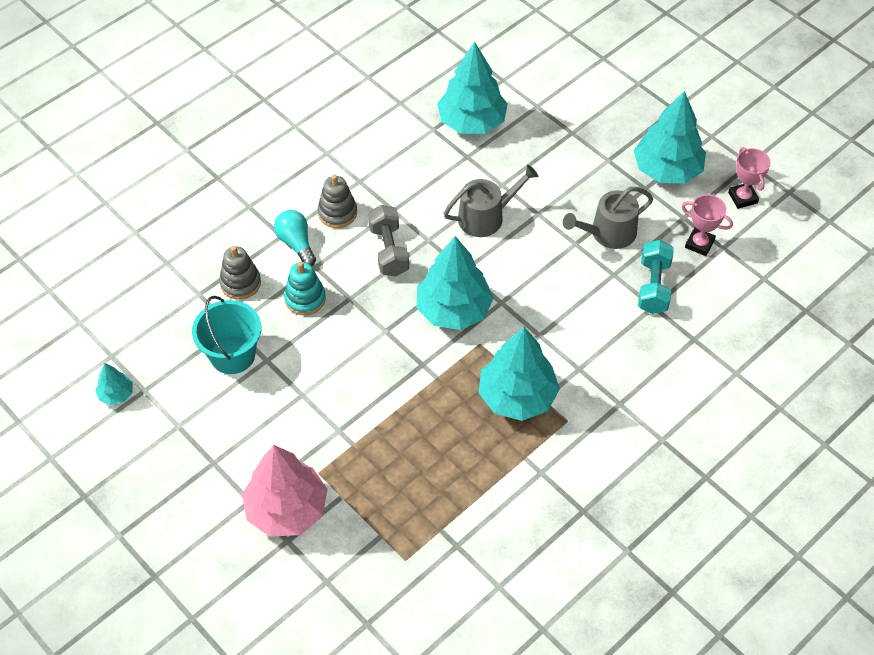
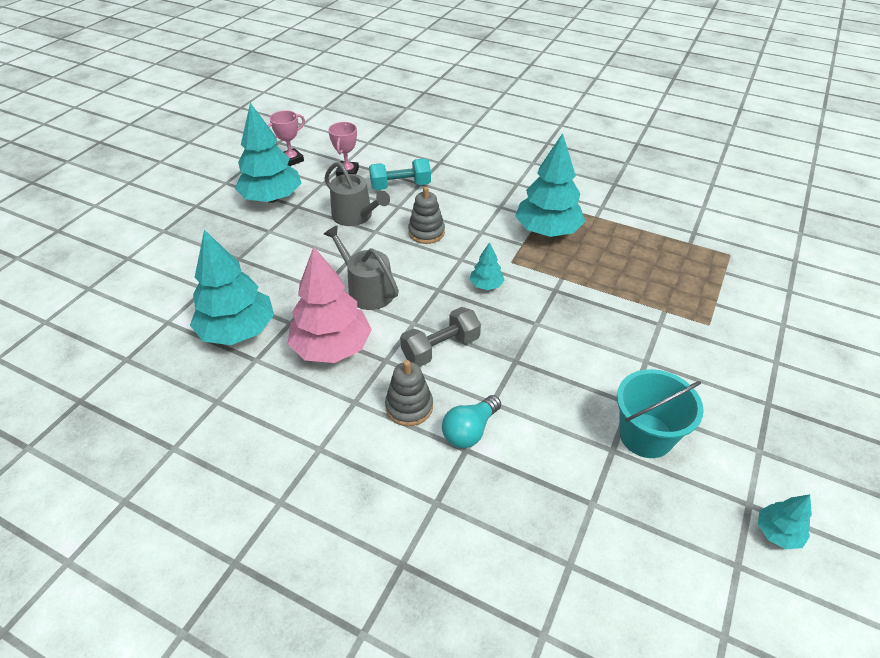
camera: 110 degrees left, 10 degrees down
(240, 283) = (552, 465): grey stacking toy -> grey stacking toy (426, 232)
(287, 509) = (759, 334): pink tree -> pink tree (332, 347)
(305, 298) = (538, 397): turquoise stacking toy -> none
(453, 310) = (486, 285): turquoise tree -> turquoise tree, size x0.47

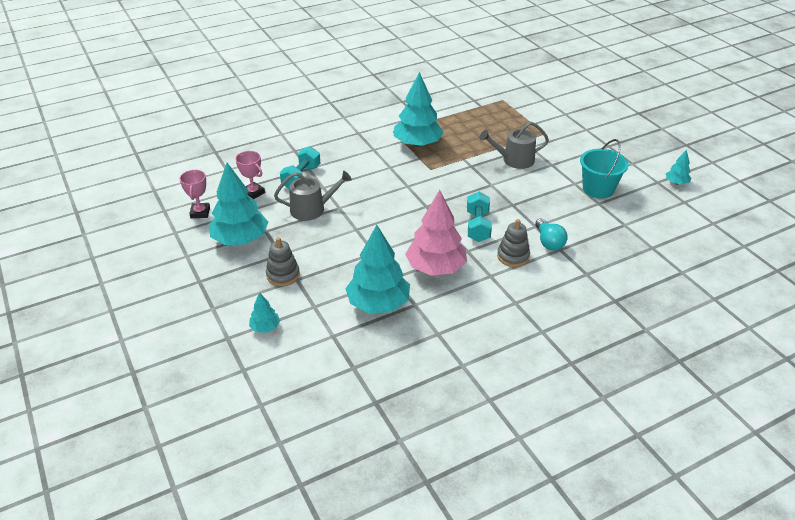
camera: 55 degrees left, 5 degrees down
(367, 290) = (396, 234): grey watering can -> grey watering can (514, 160)
(426, 232) = (366, 188): grey stacking toy -> grey stacking toy (283, 275)
(440, 348) = (478, 226): grey dumbbell -> turquoise dumbbell
(486, 285) = (441, 187): turquoise tree -> turquoise tree (265, 327)

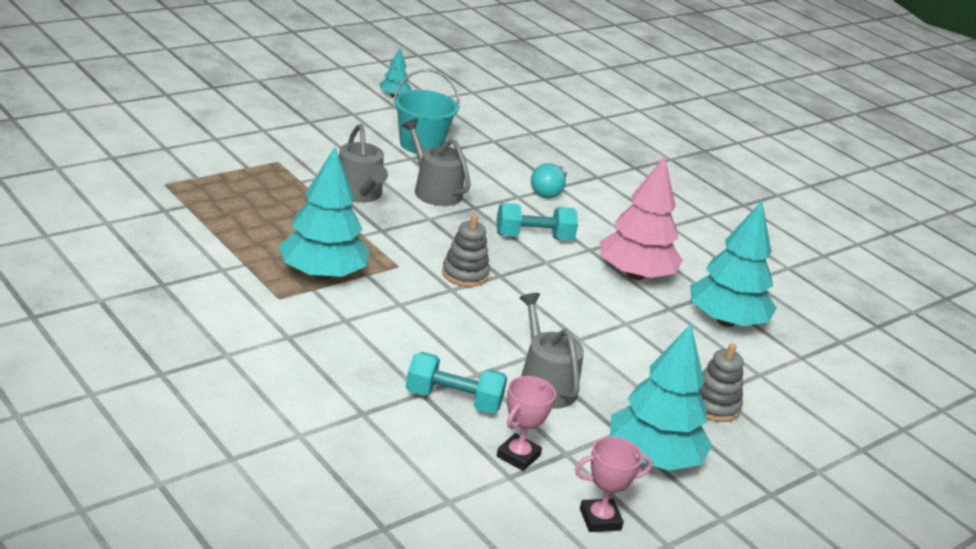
camera: 105 degrees left, 10 degrees down
(265, 327) = (823, 415): turquoise tree -> none
(513, 256) = (587, 218): grey stacking toy -> grey stacking toy (465, 274)
(530, 189) = (434, 190): none -> grey watering can
(548, 242) = (548, 192): turquoise light bulb -> turquoise light bulb turned 135 degrees clockwise

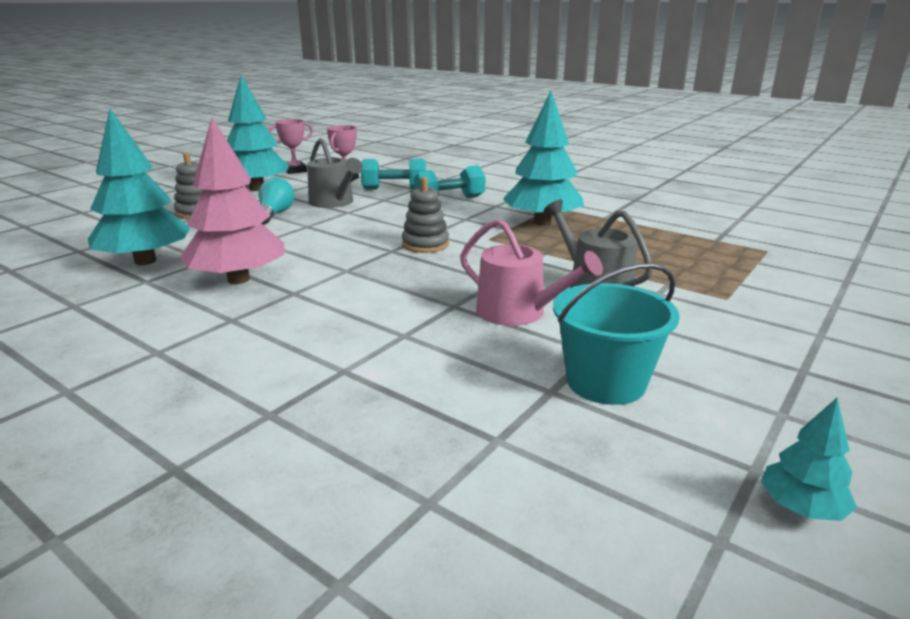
camera: 170 degrees right, 5 degrees down
(434, 190) = (518, 313): grey watering can -> pink watering can
(533, 237) = (366, 289): turquoise dumbbell -> turquoise dumbbell (449, 200)
(548, 192) = (359, 355): turquoise light bulb -> turquoise light bulb (275, 214)

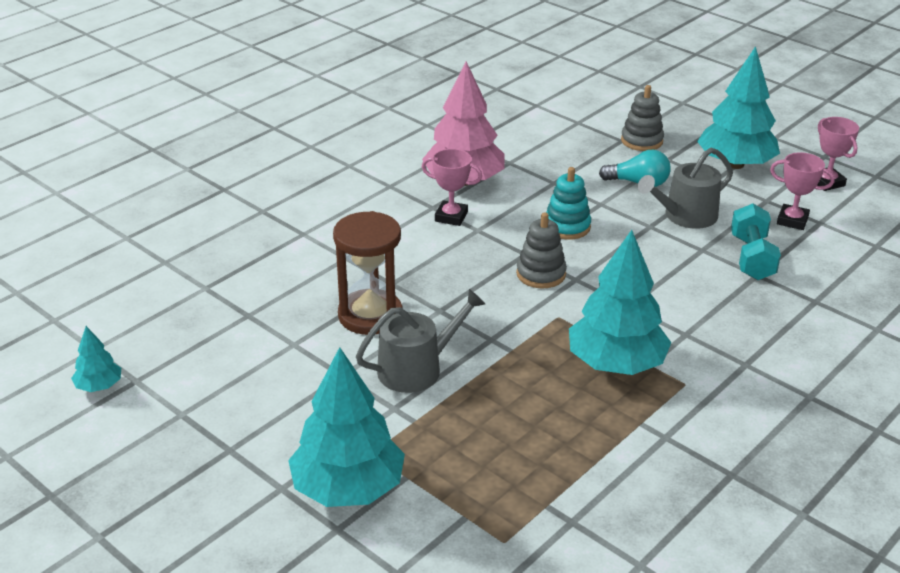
camera: 95 degrees right, 10 degrees up
(145, 261) = (509, 136): turquoise tree -> turquoise tree (348, 488)
(317, 283) = (451, 217): none -> pink trophy
(345, 236) = (567, 227): none -> turquoise stacking toy
(449, 200) = (707, 298): turquoise dumbbell -> none
(518, 313) = (370, 315): pink watering can -> brown hourglass
(605, 382) = (250, 341): turquoise bucket -> none

